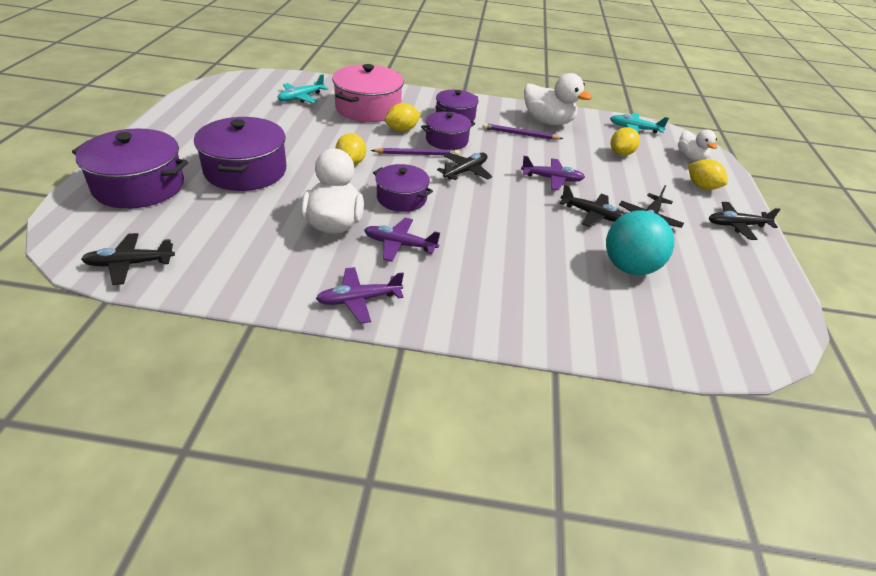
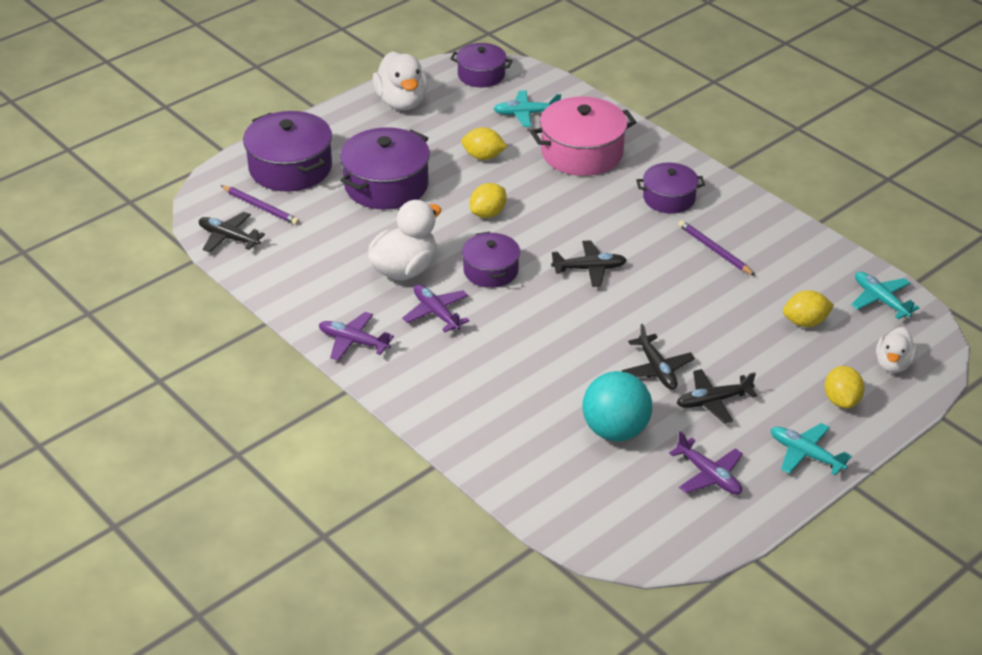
camera: 45 degrees right, 0 degrees up
(402, 130) = (585, 194): yellow lemon -> yellow lemon (483, 157)
(417, 154) = (564, 229): purple pencil -> purple pencil (261, 207)
(446, 140) = (618, 225): purple pot -> purple pot (481, 75)
(548, 121) = (776, 247): white duck -> white duck (402, 102)
(552, 179) = (672, 315): purple plane -> purple plane (709, 475)
(736, 225) = (805, 454): black plane -> turquoise plane

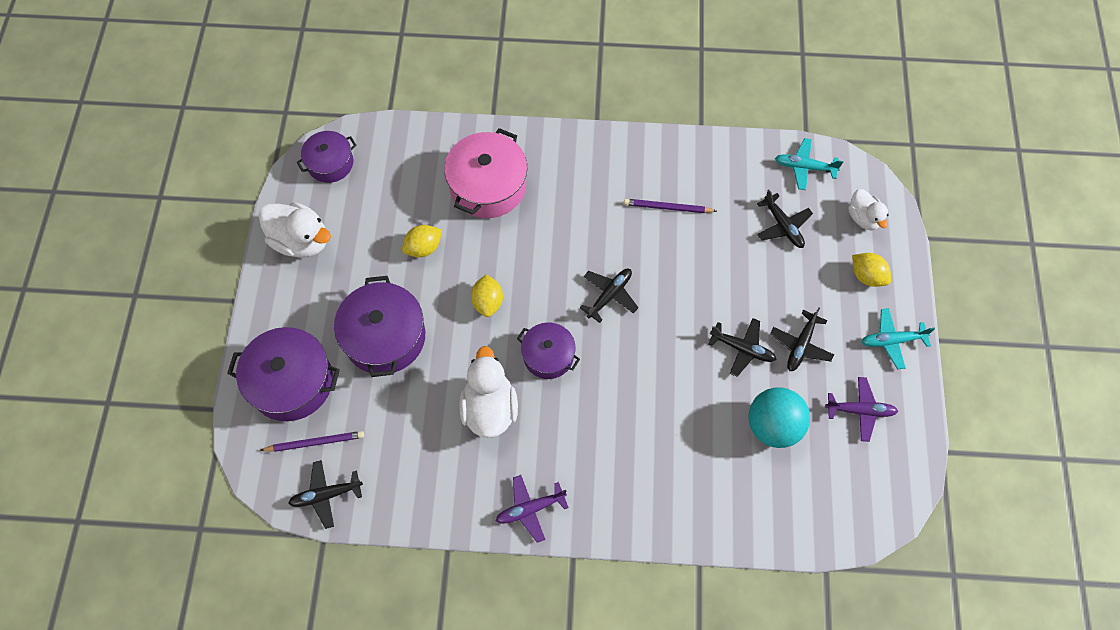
camera: 45 degrees left, 25 degrees up
(436, 313) = (555, 429): purple plane -> none
(526, 114) = (407, 178): turquoise plane -> none
(669, 198) = (590, 182): purple pot -> none
(805, 322) = (783, 226): yellow lemon -> black plane

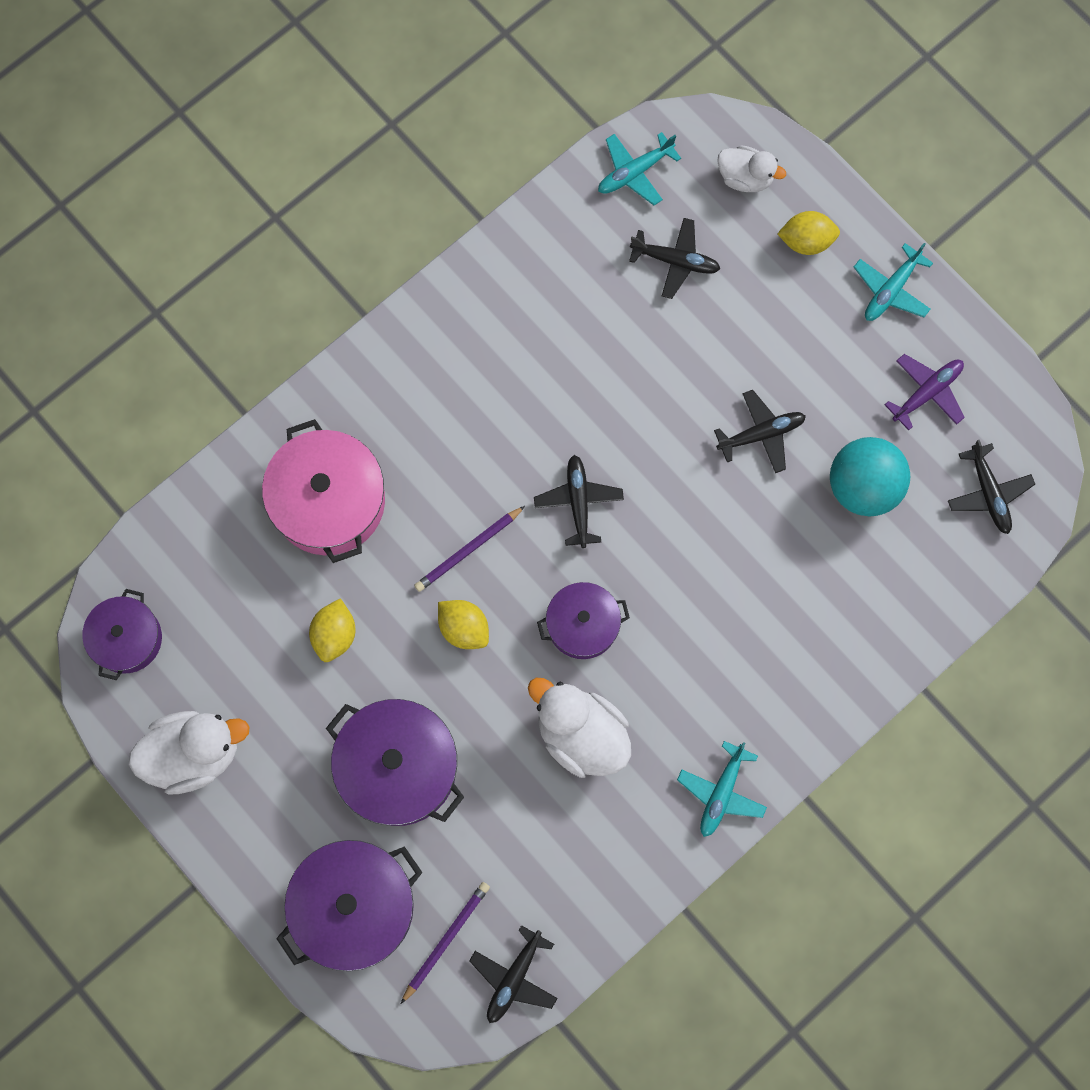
camera: 45 degrees left, 10 degrees up
(530, 509) = (721, 793): purple plane -> turquoise plane
(667, 208) = (541, 349): purple pencil -> purple pencil (468, 550)
(800, 345) = (812, 377): black plane -> black plane (988, 493)

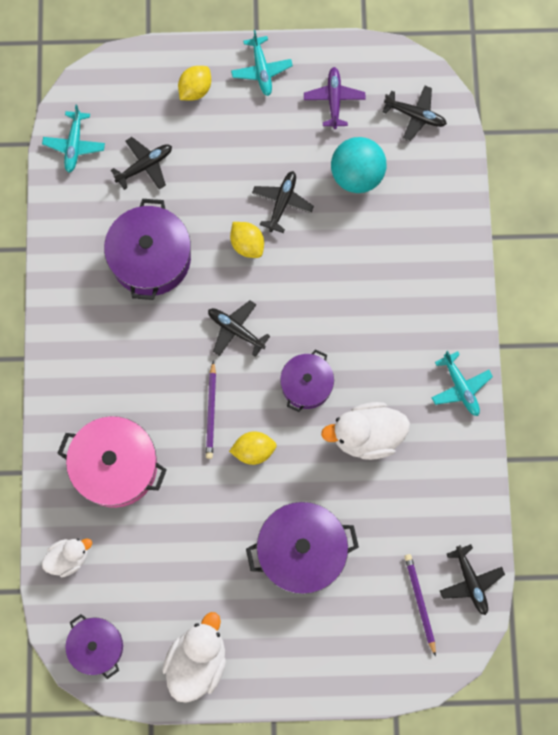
camera: 50 degrees left, 0 degrees up
(335, 635) = (196, 525): yellow lemon -> yellow lemon (247, 244)
(354, 906) = (359, 639): purple pot -> purple pot (151, 258)
(745, 178) = (131, 90): white duck -> white duck (69, 557)

